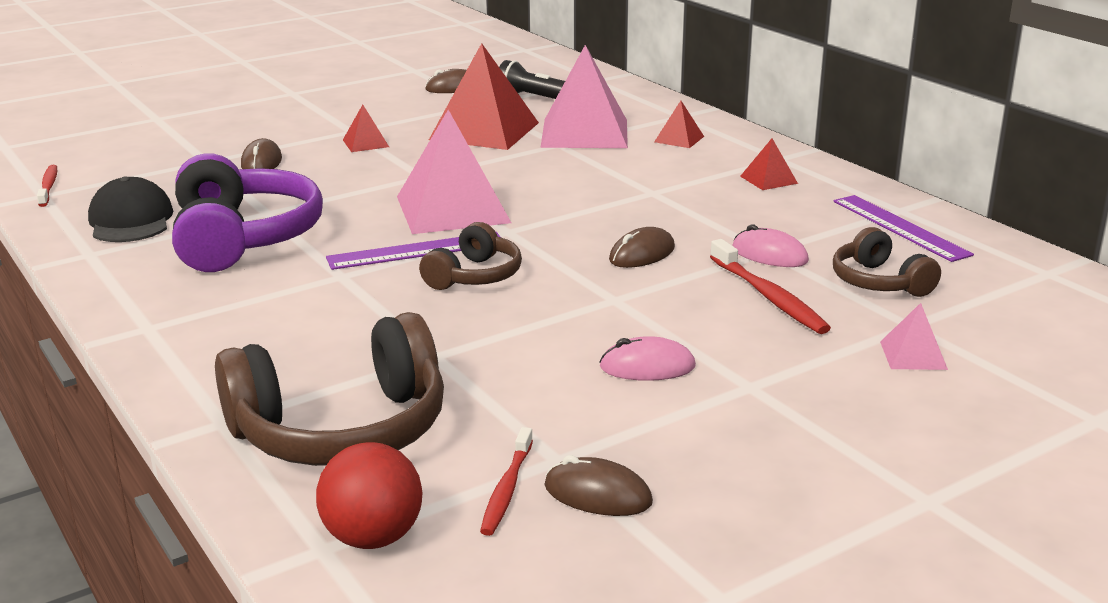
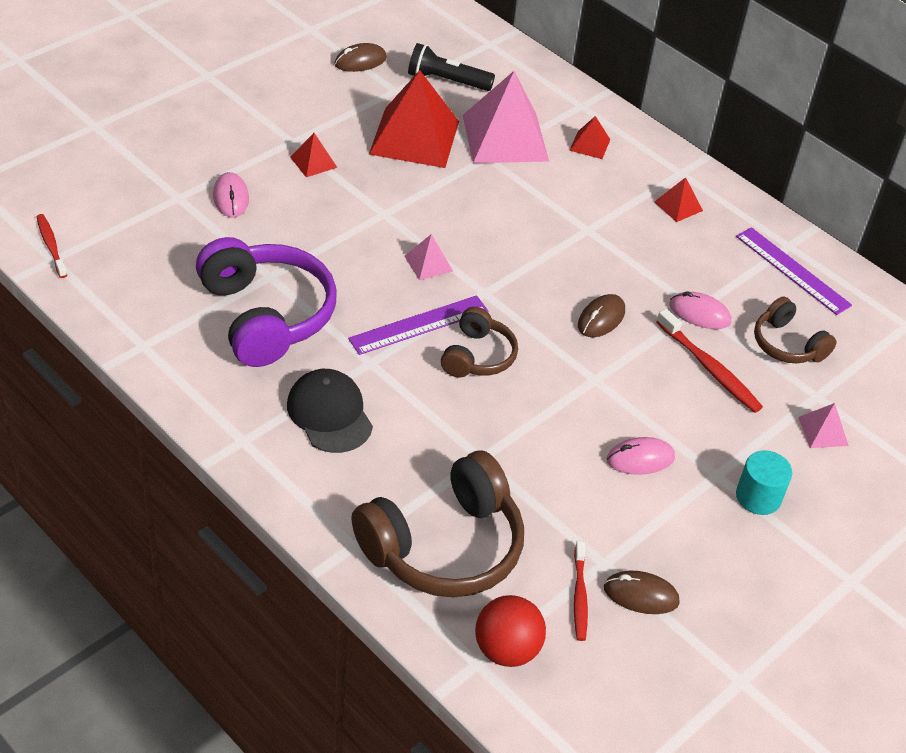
camera: 15 degrees left, 20 degrees up
(131, 220) = (155, 294): black cap -> black cap (329, 414)
(261, 162) = (231, 198): brown mouse -> pink mouse
(453, 209) = (428, 263): pink pyramid -> pink pyramid, size x0.45
(804, 409) = (758, 497): none -> turquoise cylinder

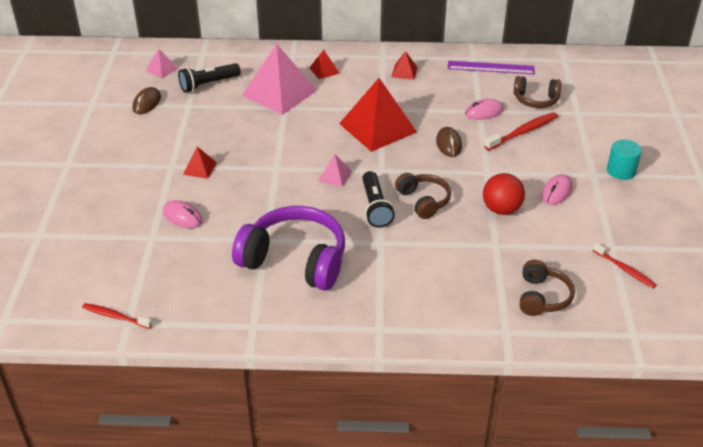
camera: 40 degrees left, 5 degrees down
(329, 414) = (400, 281): black cap -> none
(414, 137) = (234, 122): red pyramid -> red pyramid (377, 128)
(419, 325) = (375, 207): purple ruler -> black flashlight
(444, 546) = (542, 297): brown headphones -> brown headphones, size x0.55
(506, 650) = (635, 318): red ball -> red ball (501, 209)
(641, 595) = (644, 248): brown mouse -> none
(709, 368) = (522, 132): red toothbrush -> red toothbrush turned 45 degrees counterclockwise
(823, 431) = (601, 125): pink pyramid -> pink pyramid (162, 69)

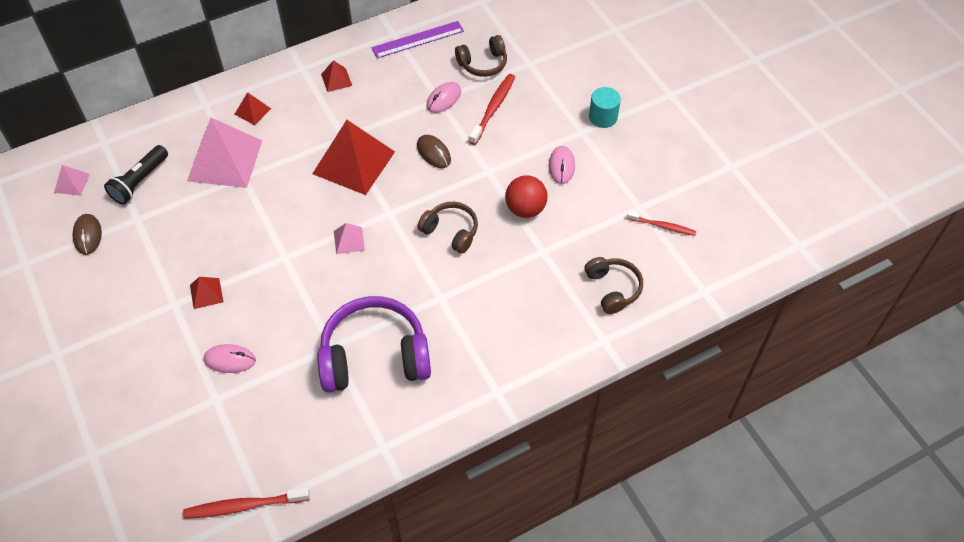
camera: 30 degrees left, 15 degrees up
(115, 316) = (245, 506): red toothbrush -> red toothbrush, size x1.50
(375, 207) = (411, 260): black flashlight -> none

